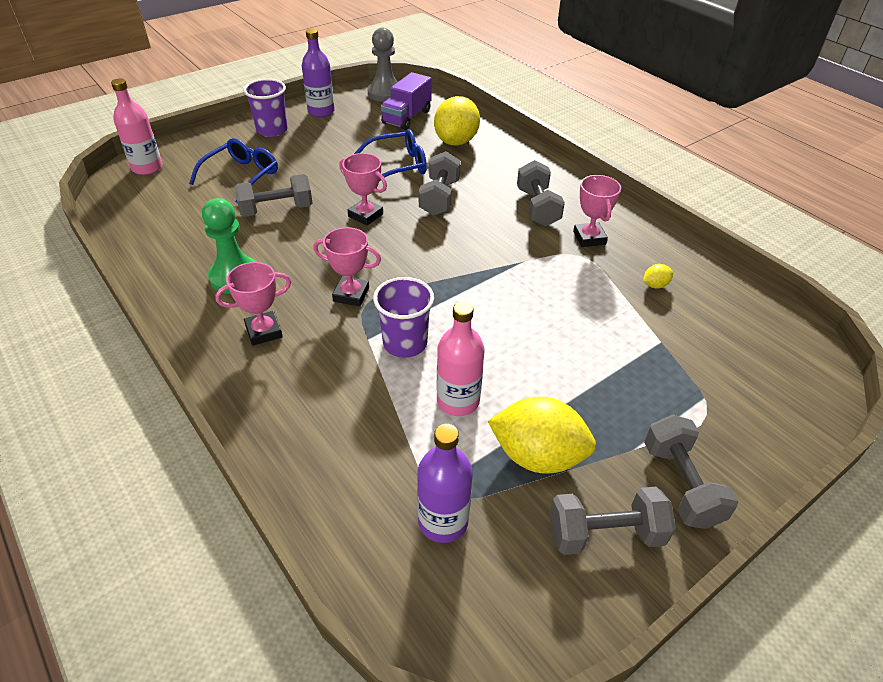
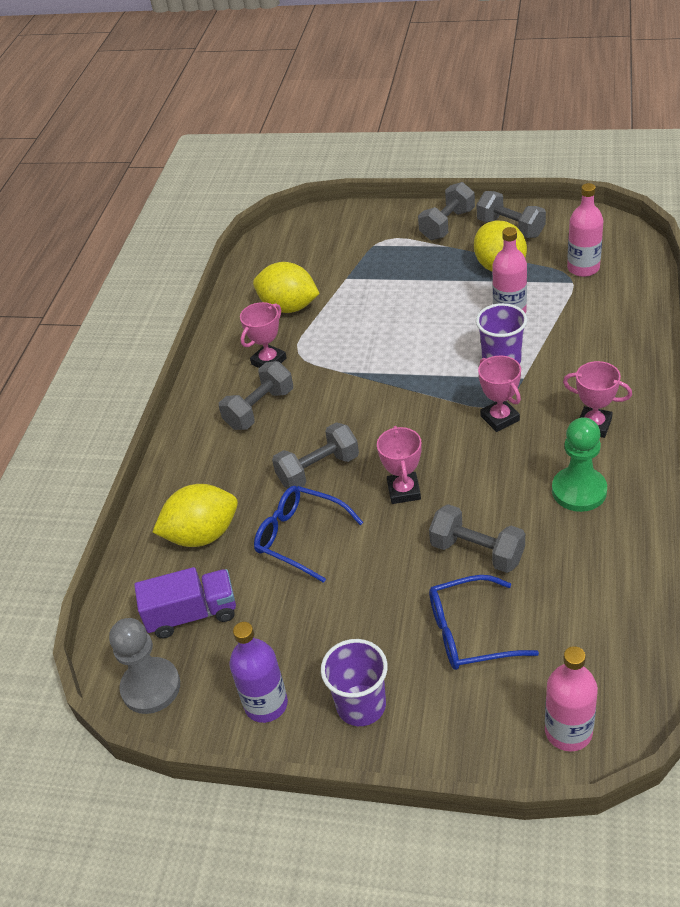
camera: 125 degrees left, 0 degrees up
(443, 521) = (583, 268): purple bottle -> pink bottle
(655, 285) = (289, 307): yellow lemon -> yellow lemon, size x2.36

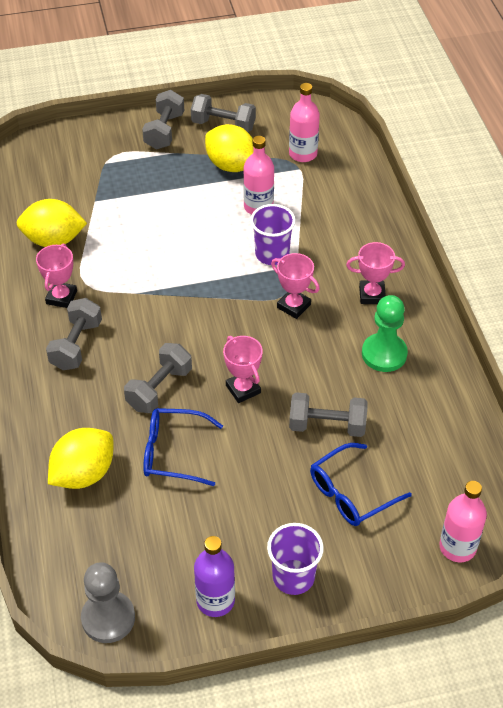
camera: 30 degrees left, 5 degrees up
(192, 614) = (112, 546): purple truck -> none

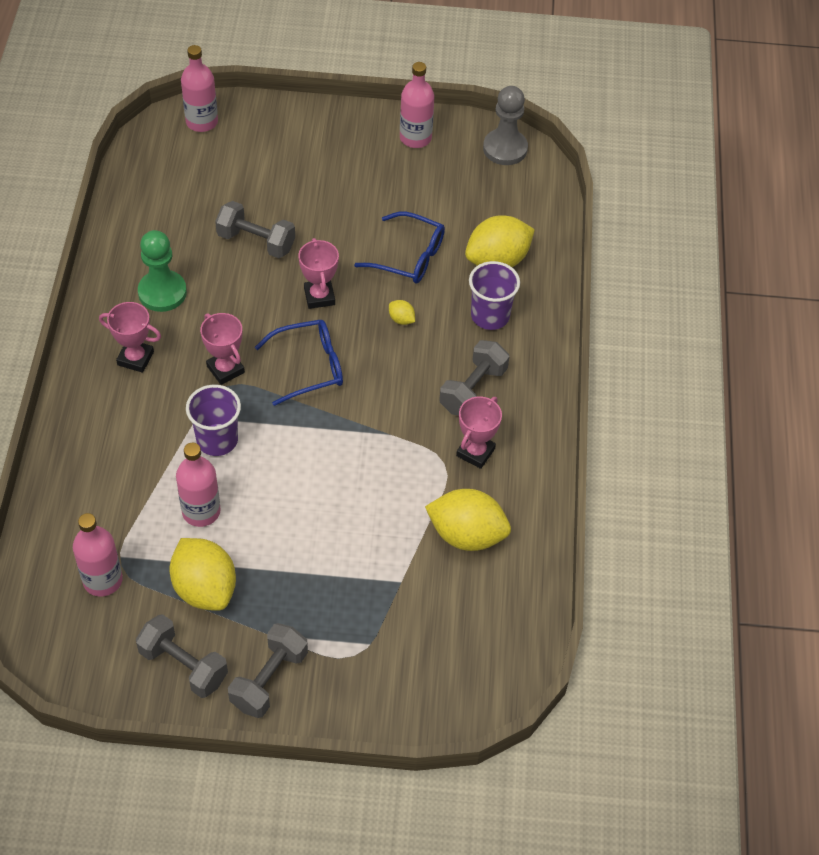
camera: 165 degrees left, 5 degrees up
(159, 389) = (401, 319): grey dumbbell -> yellow lemon
(215, 600) = (415, 138): purple bottle -> pink bottle
(293, 577) = (346, 137): purple cup -> purple cup (490, 316)
(351, 493) = (266, 182): blue glasses -> blue glasses (310, 366)

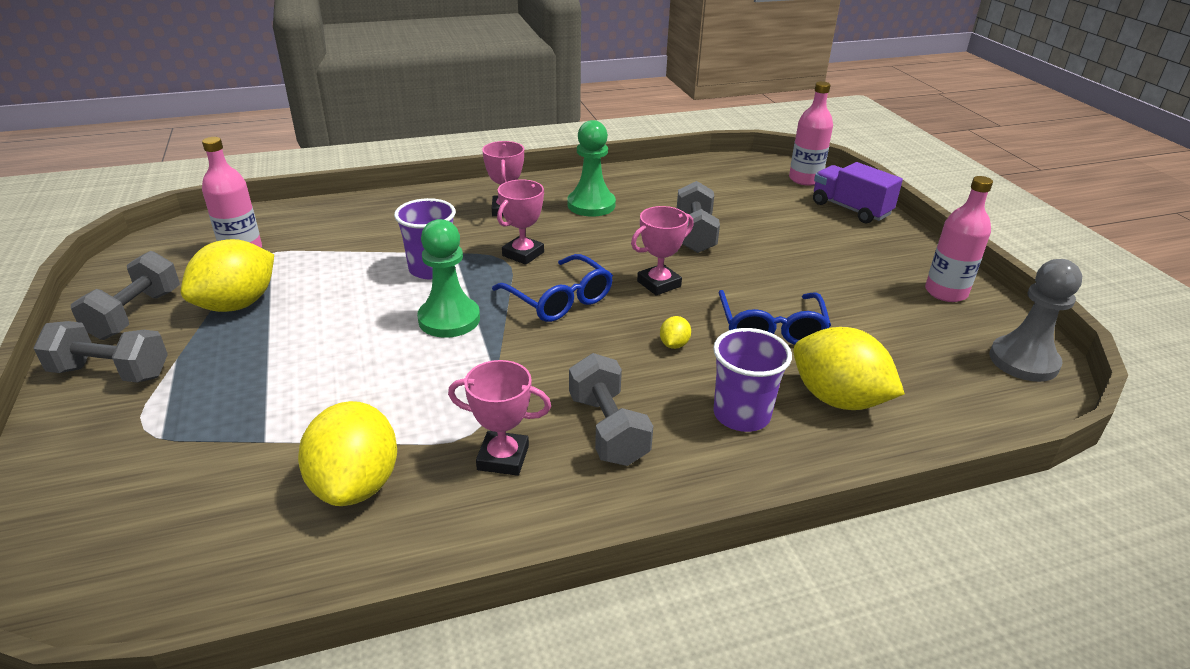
camera: 70 degrees right, 20 degrees down
(201, 511) = (337, 281): pink bottle -> none
(271, 122) = (850, 209): none -> purple truck
(302, 445) = (449, 319): none -> green pawn
(473, 389) = (607, 429): grey dumbbell -> grey dumbbell turned 60 degrees clockwise

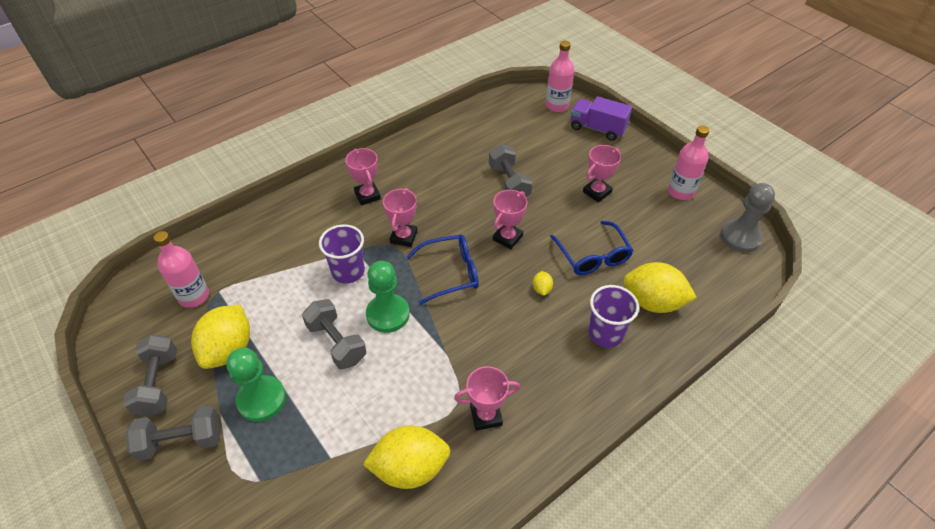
camera: 20 degrees left, 15 degrees up
(356, 484) = (410, 468): yellow lemon -> yellow lemon turned 75 degrees counterclockwise
(559, 300) = (451, 273): blue glasses -> blue glasses turned 45 degrees counterclockwise
(591, 205) = (425, 173): green pawn -> green pawn (261, 399)
(607, 429) = (535, 372): grey dumbbell -> grey dumbbell (336, 343)
(815, 267) = (597, 192): none -> pink trophy

